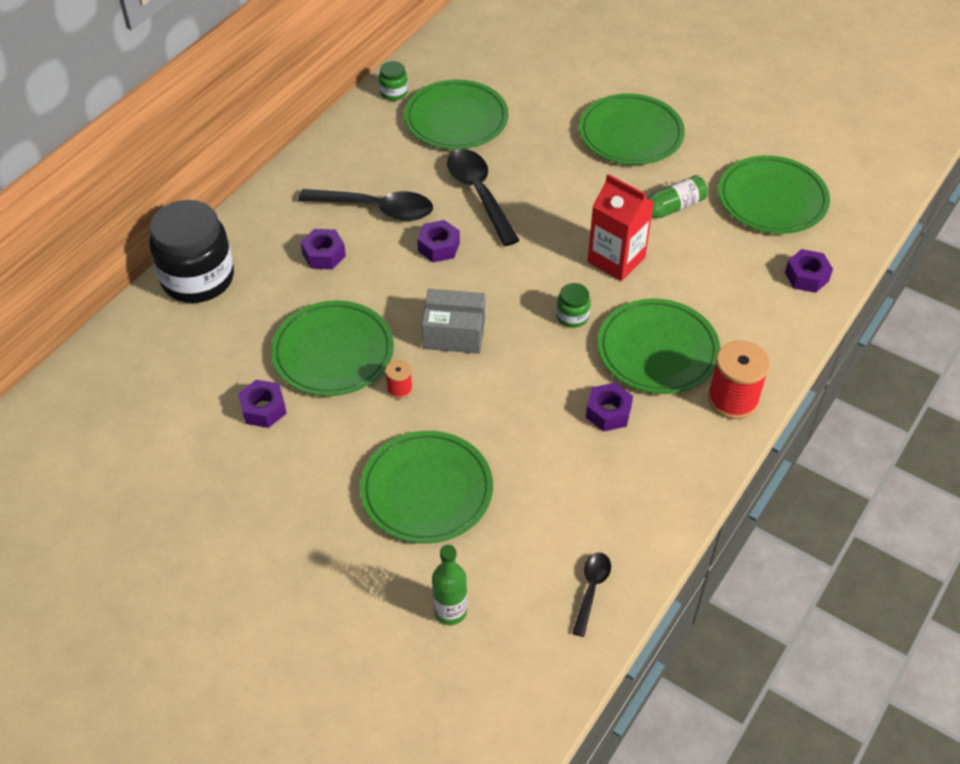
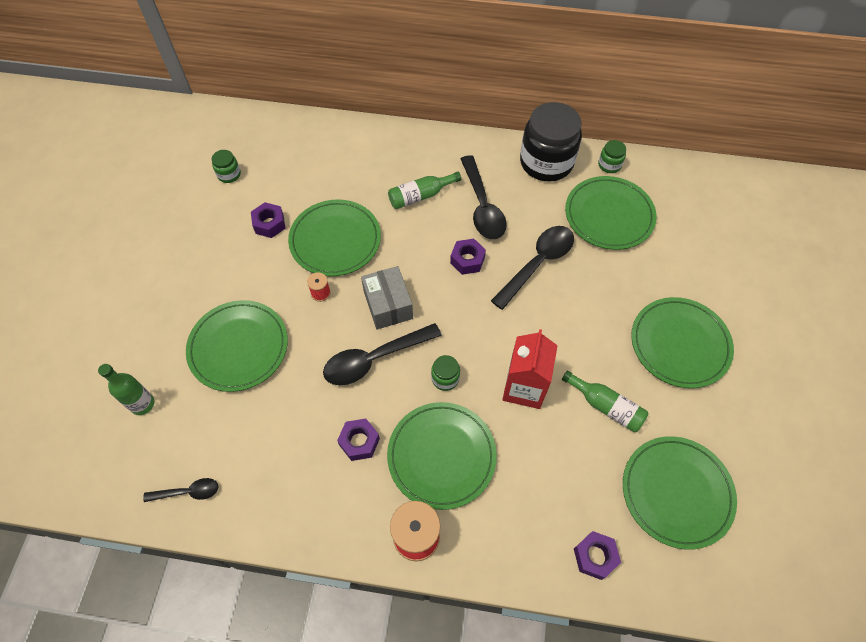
camera: 65 degrees right, 10 degrees up
(150, 430) = (229, 174): none -> green jar
(198, 278) = (362, 139): black jar -> black jar (546, 162)
(324, 255) = (420, 196): purple nut -> green bottle
(516, 367) = (374, 359): none -> black spoon

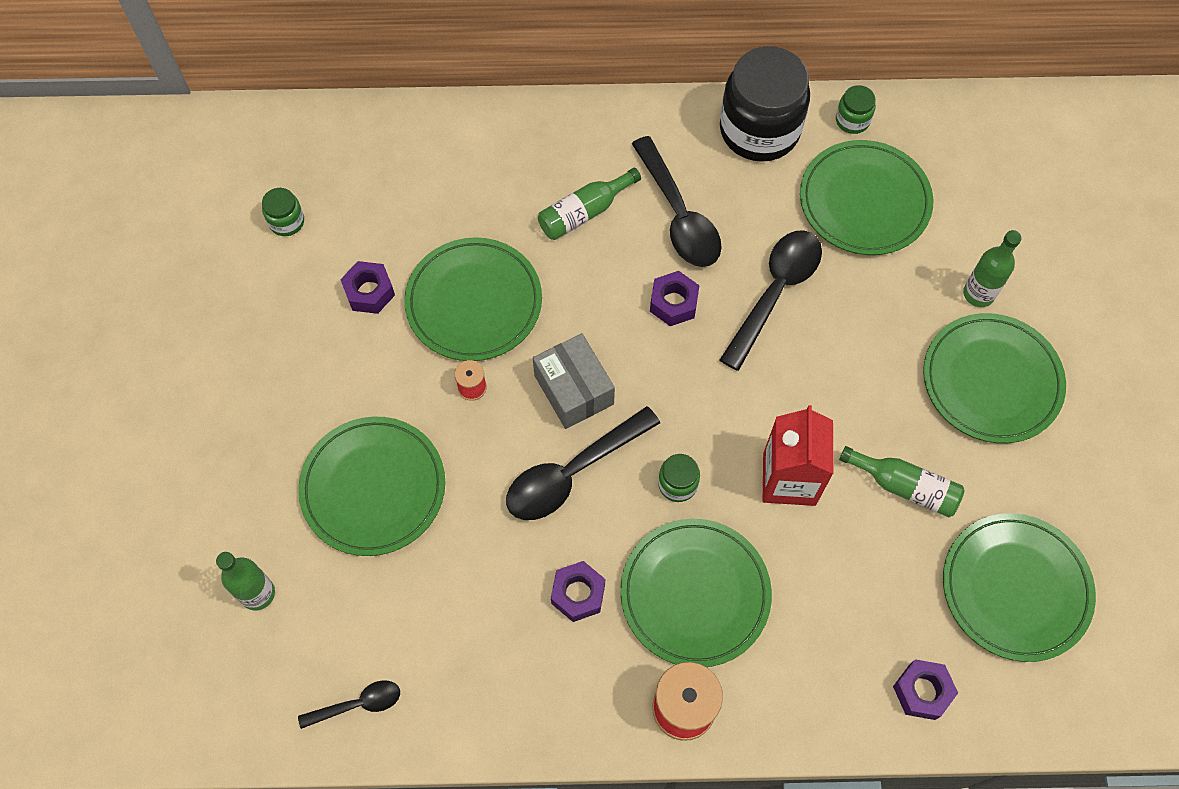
camera: 10 degrees left, 5 degrees up
(679, 285) = (978, 294): none -> green bottle

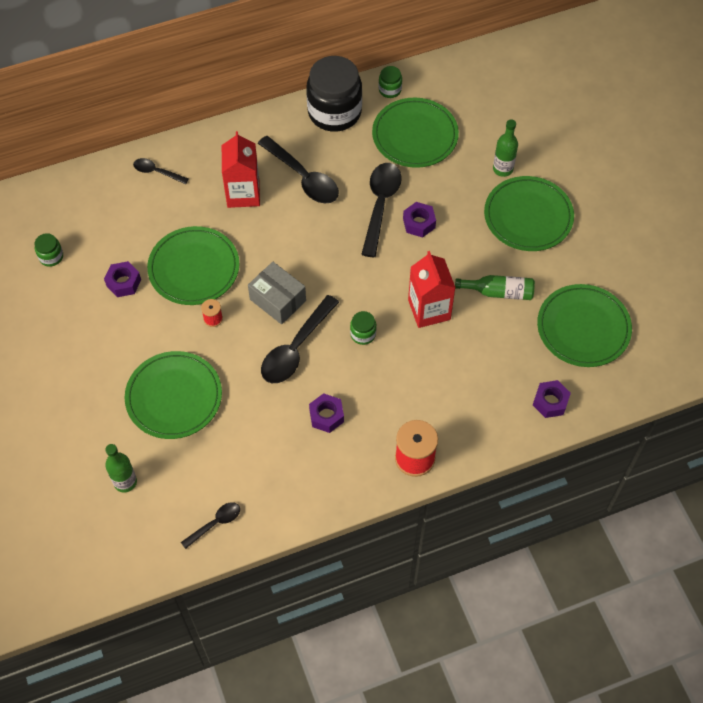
camera: 20 degrees left, 5 degrees down
(476, 143) = (156, 172): none -> black spoon
(584, 212) = (243, 193): green bottle -> red carton
(673, 303) = (320, 230): purple nut -> purple nut (419, 223)
(695, 594) = (397, 392): green plate -> none

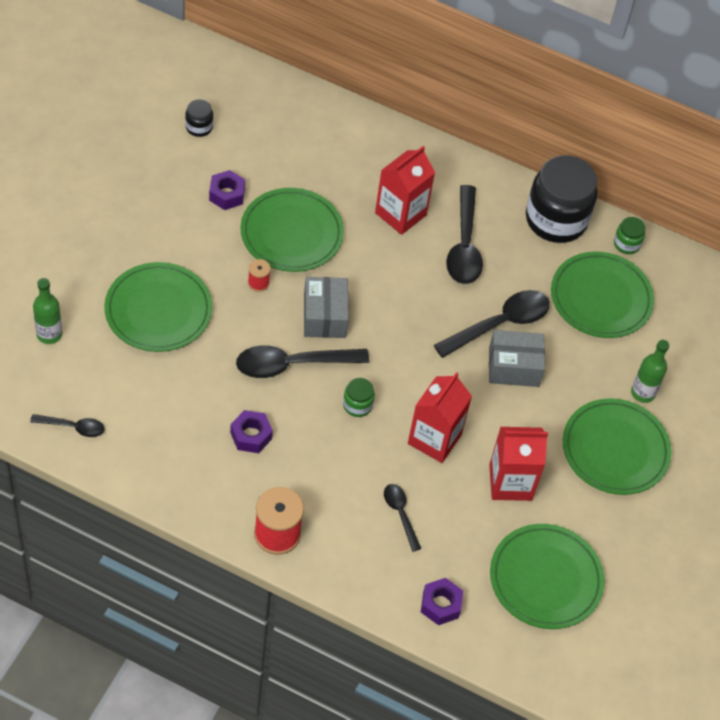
camera: 40 degrees right, 5 degrees down
(51, 257) = (199, 127): green jar -> black jar
(156, 172) = (354, 137): black spoon -> black spoon (400, 514)
(419, 223) = (513, 367): purple nut -> grey box
(499, 292) = (510, 482): green bottle -> red carton

